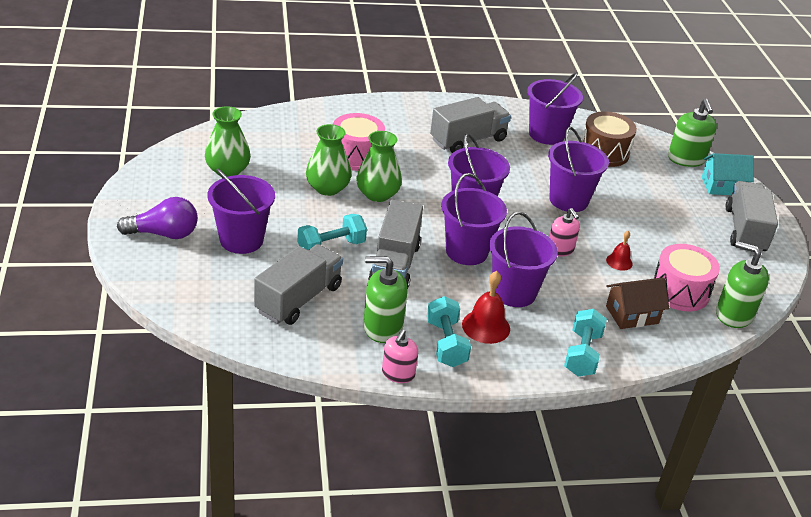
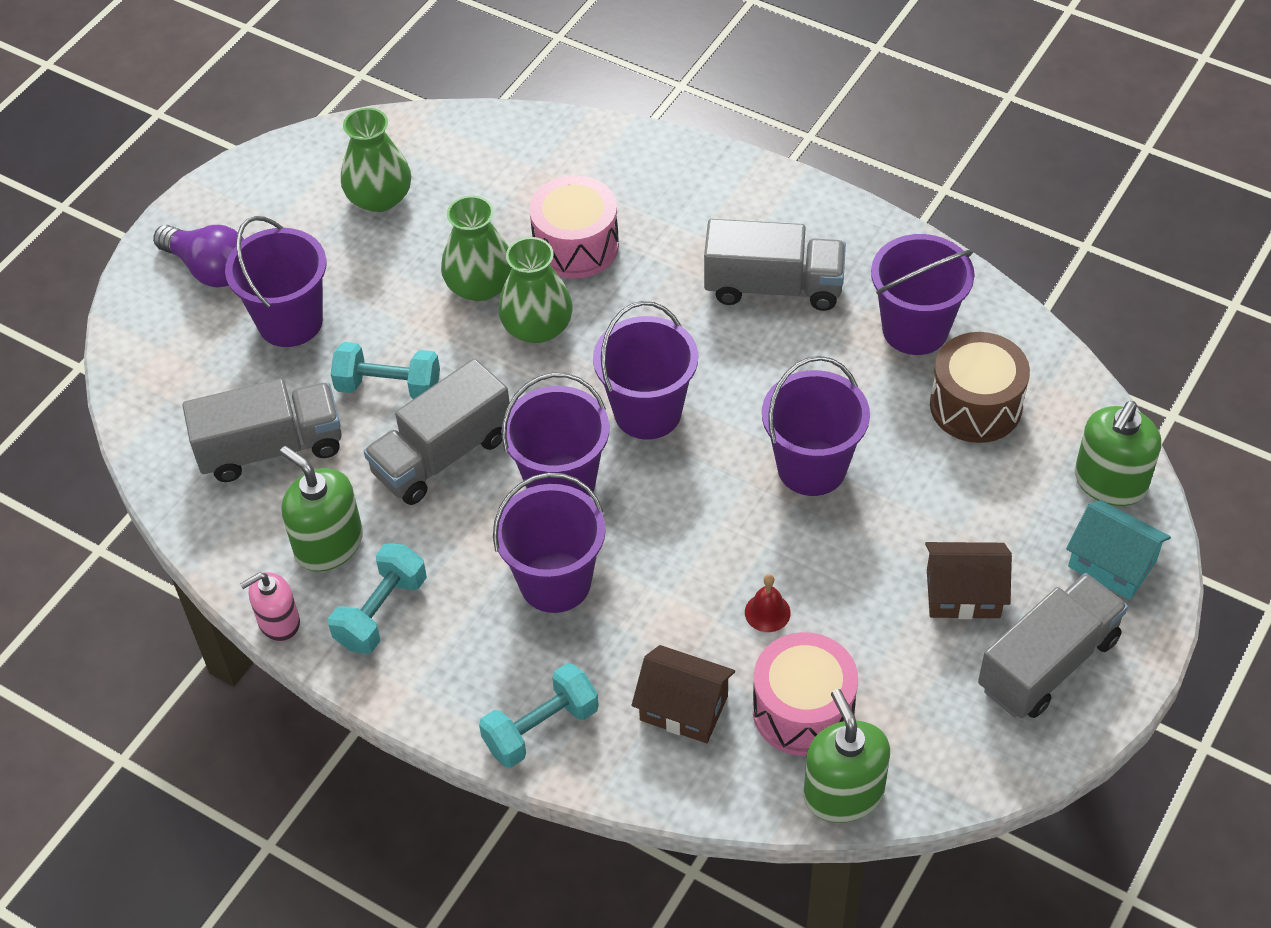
camera: 45 degrees right, 15 degrees up
(486, 326) = (459, 614): red bell -> none
(560, 249) = (700, 547): pink soap dispenser -> none
(684, 220) = (963, 594): none -> brown house

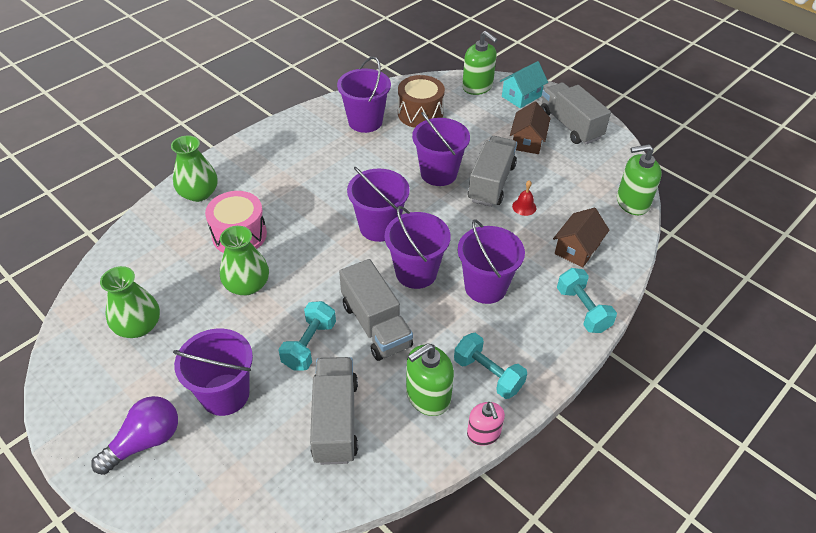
camera: 80 degrees left, 5 degrees down
(537, 327) = (294, 263): green vase -> green vase (199, 193)
(773, 287) = (313, 162): grey truck -> grey truck (491, 183)
(803, 710) = (584, 206): pink drum -> none

